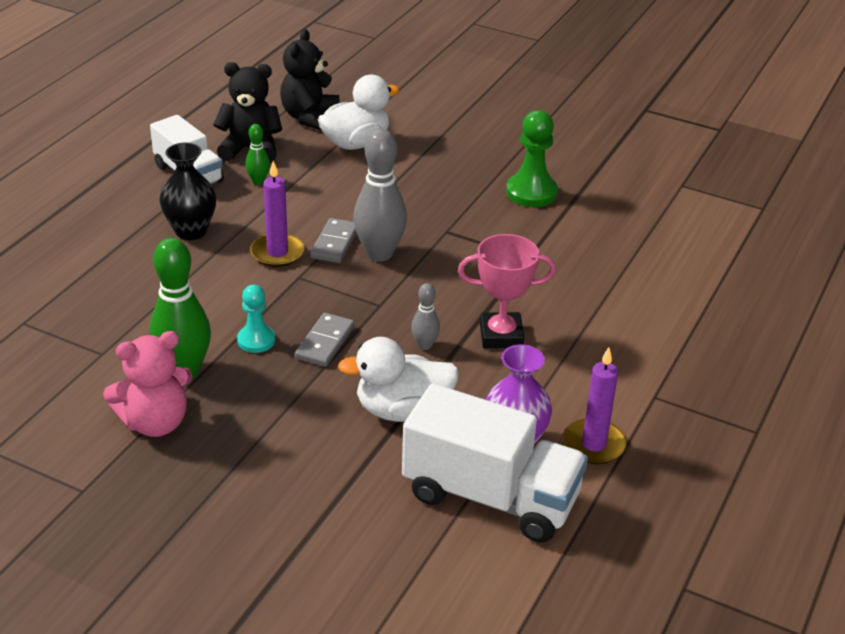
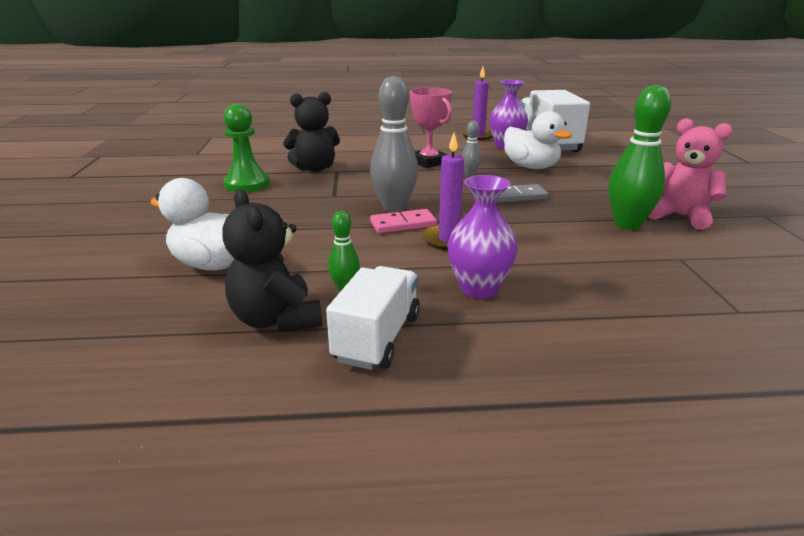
camera: 120 degrees left, 10 degrees down
(191, 231) = (478, 289): black vase -> purple vase
(256, 340) = (555, 214): turquoise pawn -> none
(310, 117) = (161, 309): black teddy bear -> black teddy bear (315, 168)
(334, 243) = (403, 224): grey domino -> pink domino

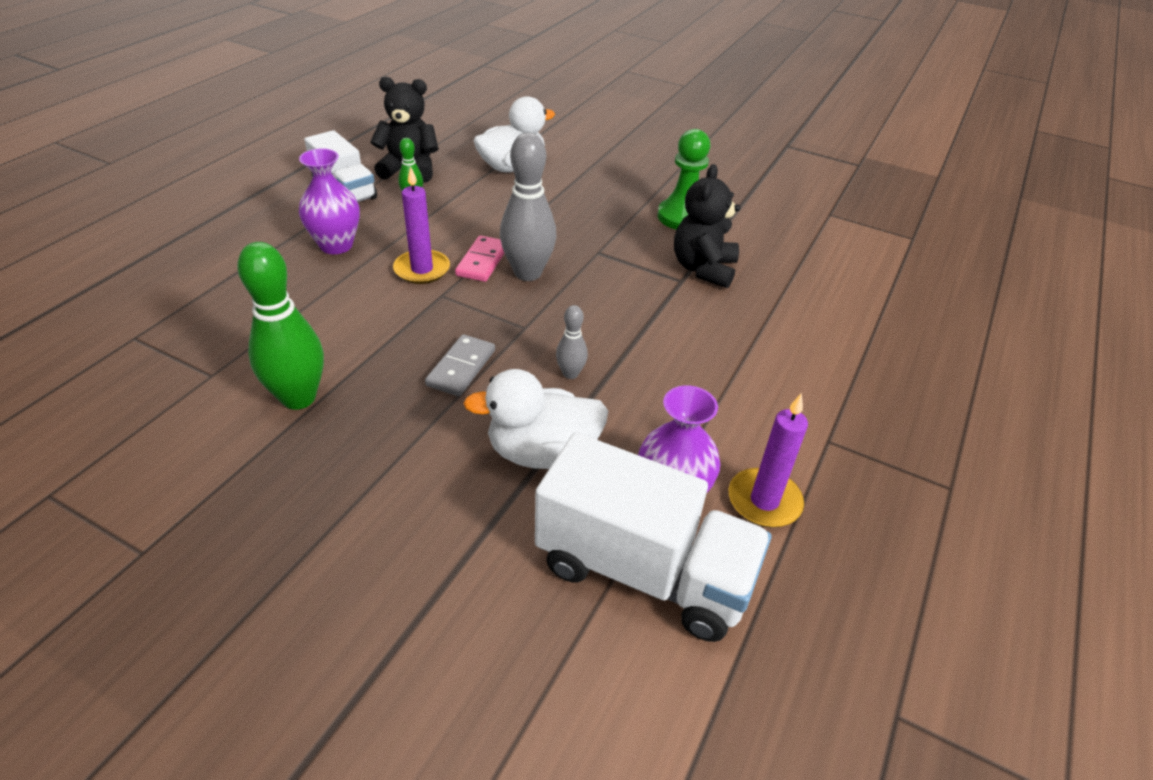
camera: 120 degrees right, 15 degrees up
(429, 162) = (654, 364): pink trophy -> none
(680, 216) = (252, 461): pink teddy bear -> none

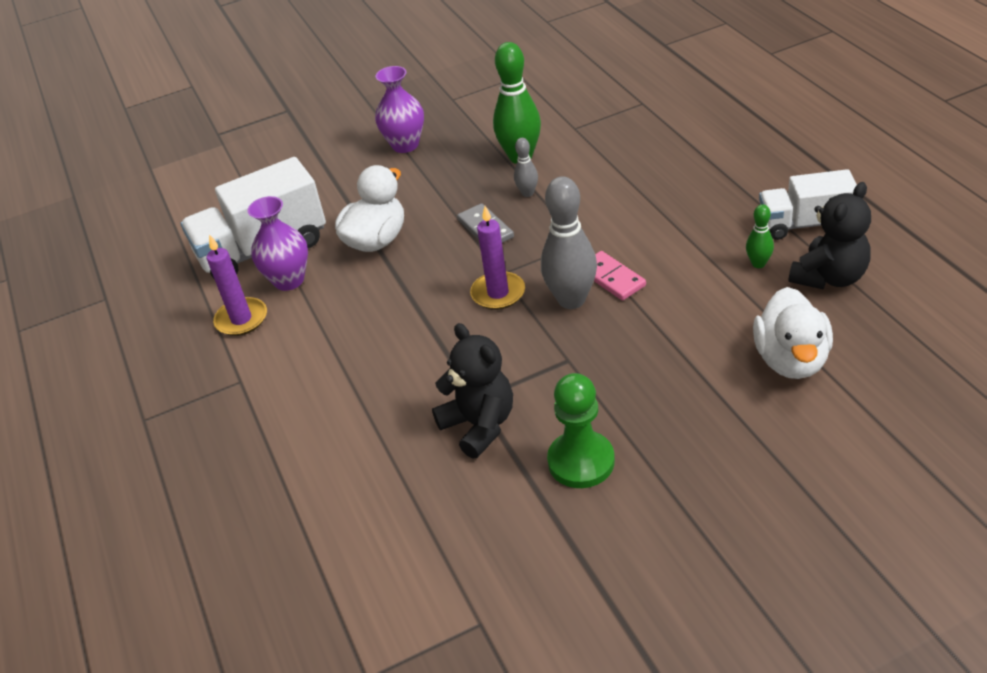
camera: 135 degrees right, 0 degrees up
(336, 245) = (701, 202): purple vase -> purple vase (405, 145)
(422, 269) = (626, 240): purple candle -> purple candle (498, 293)
(570, 374) = (429, 278): grey bowling pin -> grey bowling pin (527, 193)

